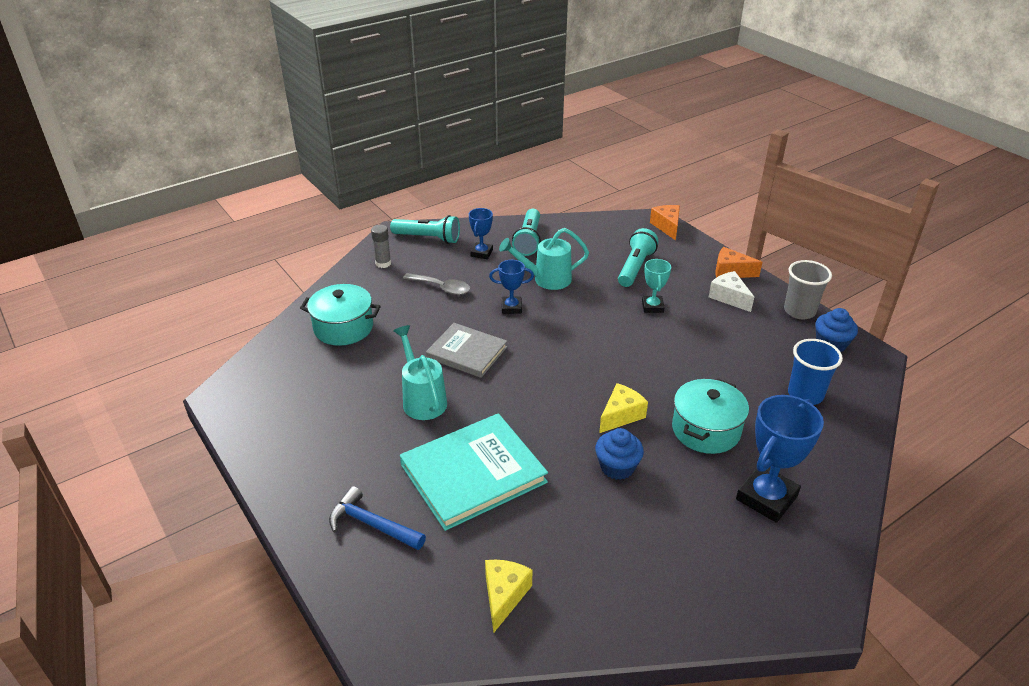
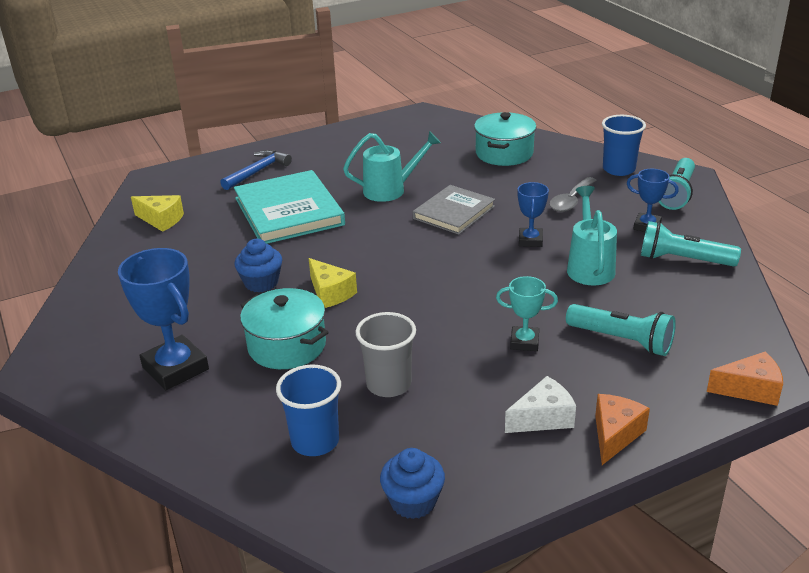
camera: 100 degrees right, 5 degrees down
(383, 263) = (618, 169): grey glue stick -> blue cup
(799, 311) = (501, 489): grey cup -> grey cup (389, 384)

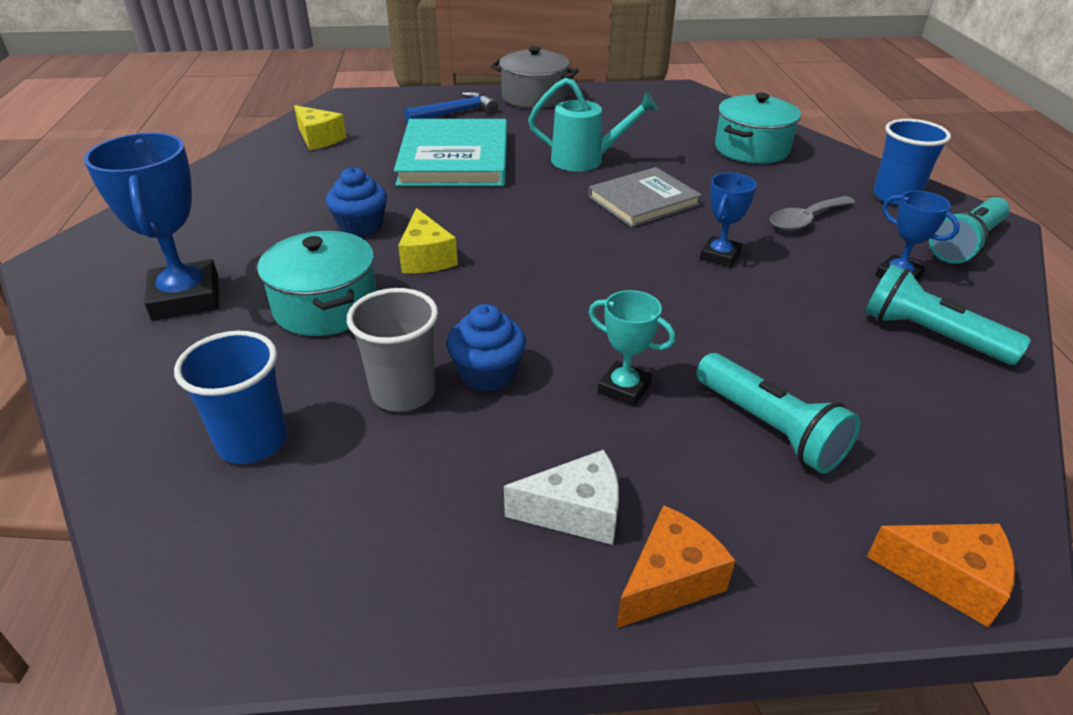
camera: 20 degrees right, 5 degrees up
(311, 144) = (534, 97): none -> grey pot
(413, 501) = (299, 581): blue cupcake -> blue cupcake (487, 373)
(589, 267) = (782, 309): turquoise watering can -> none

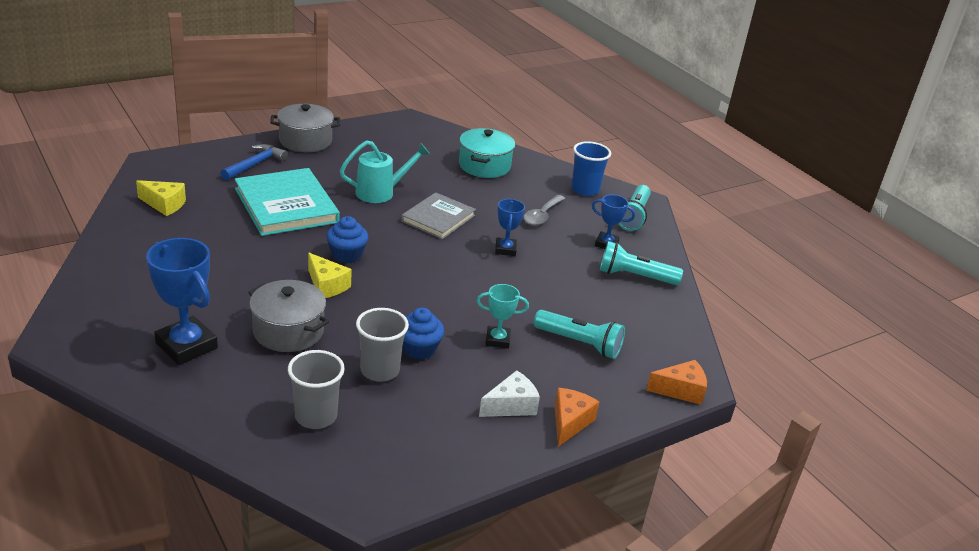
camera: 30 degrees left, 5 degrees down
(252, 441) = (316, 416): blue cup -> grey cup
(326, 306) = (288, 331): turquoise pot -> grey pot
(361, 226) = (263, 272): blue cupcake -> blue cupcake (347, 255)

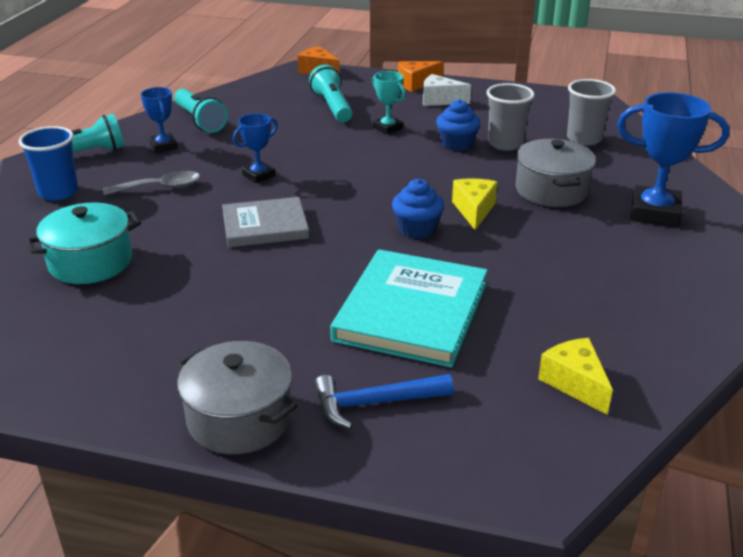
camera: 130 degrees left, 0 degrees up
(186, 346) = (655, 212): blue trophy -> blue trophy turned 75 degrees counterclockwise
(380, 192) = (274, 281): turquoise watering can -> none

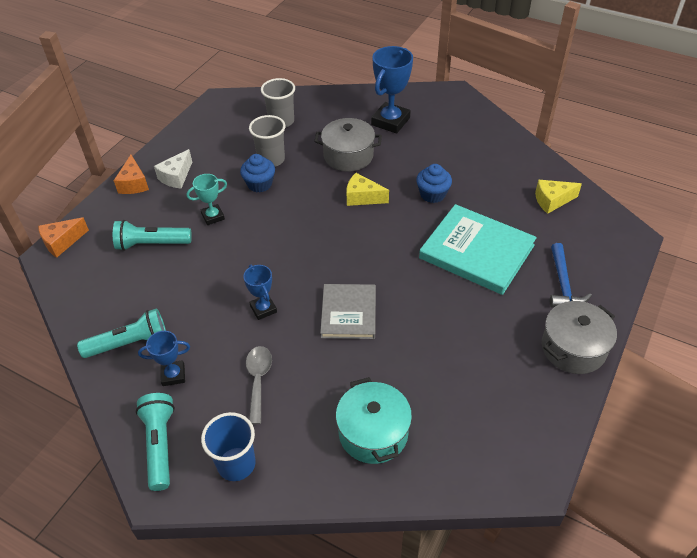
camera: 75 degrees left, 15 degrees up
(417, 229) = (378, 230): blue cupcake -> blue cupcake (432, 194)

